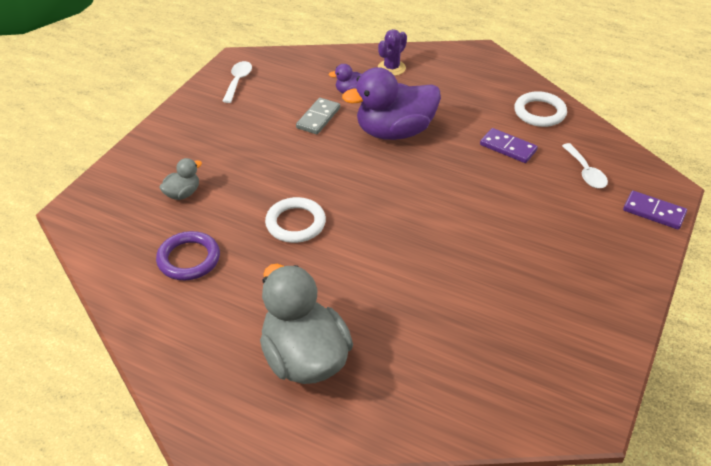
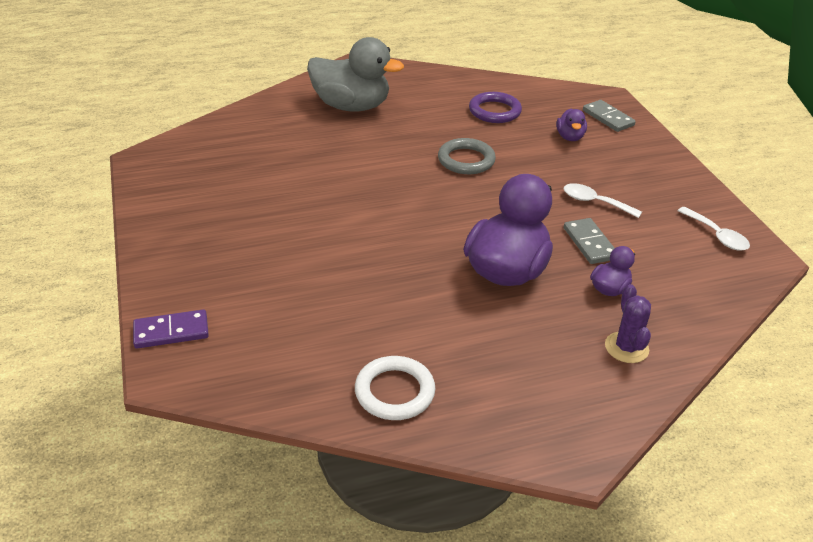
camera: 135 degrees right, 5 degrees down
(119, 191) = (608, 118): none -> grey domino
(182, 193) = (570, 137): grey duck -> purple duck
(295, 223) = (466, 160): white ring -> grey ring
(508, 148) = (381, 319): purple domino -> none
(585, 172) = (275, 338): white spoon -> white spoon (594, 202)

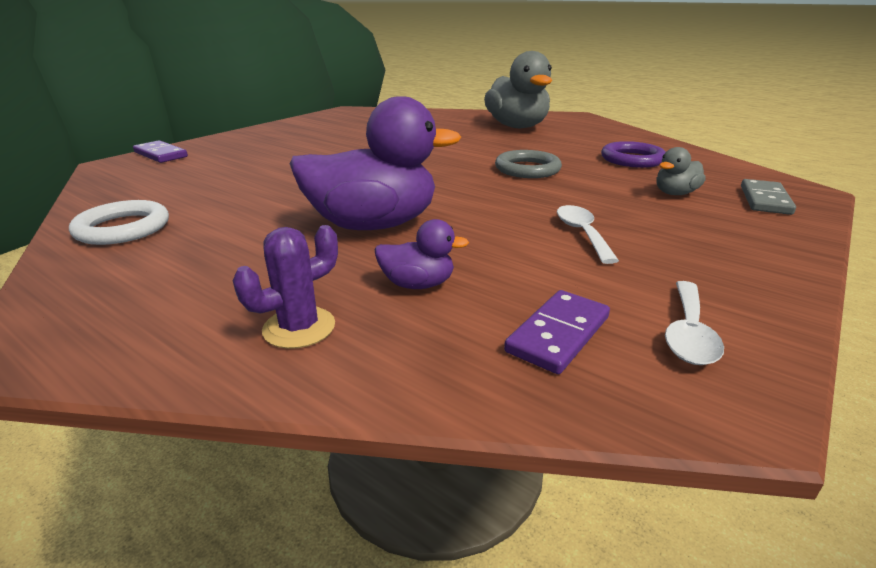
camera: 55 degrees right, 10 degrees down
(570, 137) = (675, 193): purple duck -> grey duck
(590, 243) = (494, 250): grey domino -> none
(692, 270) = (558, 334): none -> purple domino

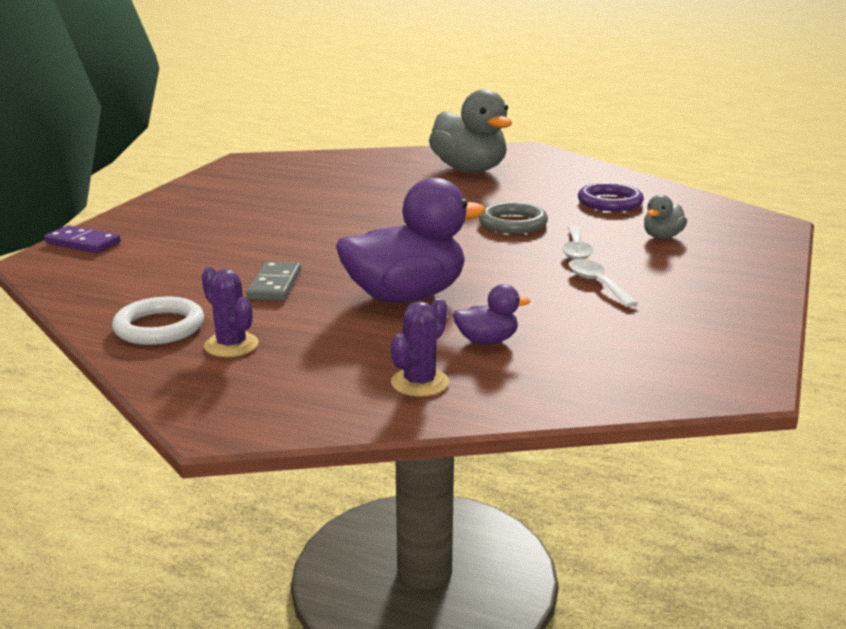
camera: 15 degrees left, 5 degrees down
(160, 254) = (231, 345): none -> purple cactus
(558, 334) = (616, 361): purple domino -> none
(688, 333) = (705, 348): white spoon -> white spoon (576, 249)
(765, 200) = (740, 235): grey domino -> grey domino (275, 285)

